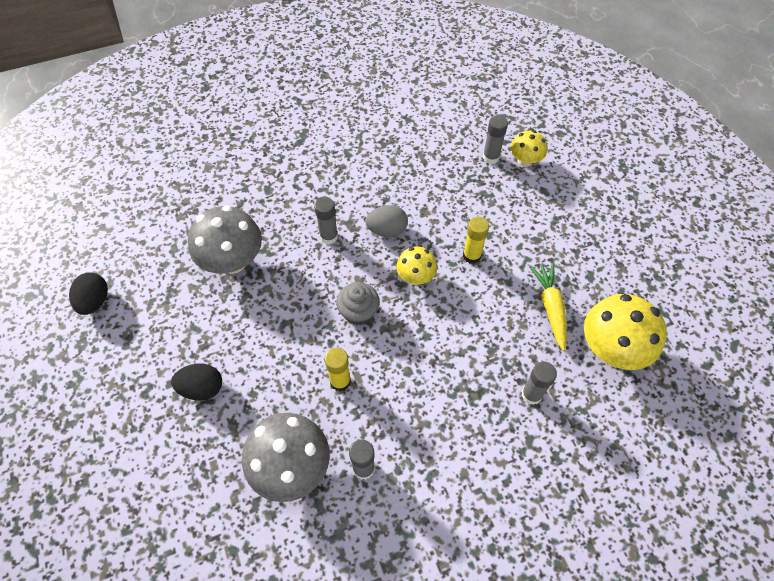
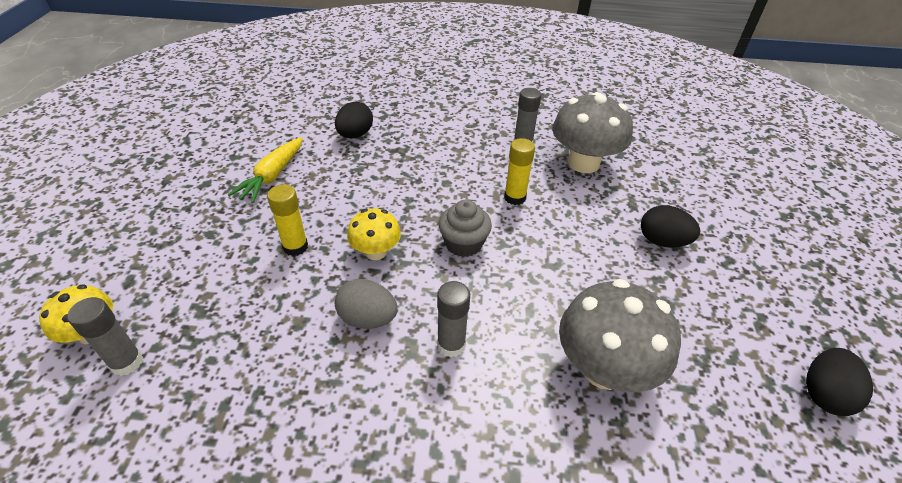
camera: 155 degrees left, 15 degrees down
(531, 394) = (355, 135): grey glue stick -> black egg
(611, 348) = (260, 135): yellow mushroom -> none

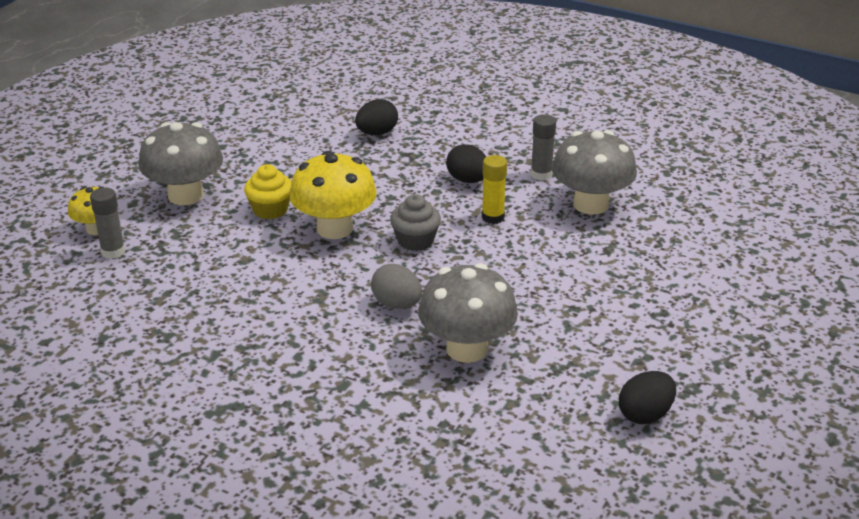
camera: 25 degrees right, 10 degrees down
(190, 254) = (185, 195): none -> grey mushroom
(272, 176) = (280, 152): yellow carrot -> none
(295, 247) = (270, 210): yellow glue stick -> yellow cupcake
(367, 319) = (299, 270): grey egg -> grey egg (397, 304)
(376, 252) = (335, 228): yellow mushroom -> yellow mushroom, size x1.76
(451, 345) = (353, 303): grey glue stick -> none
(662, 241) = (608, 283): black egg -> black egg (468, 180)

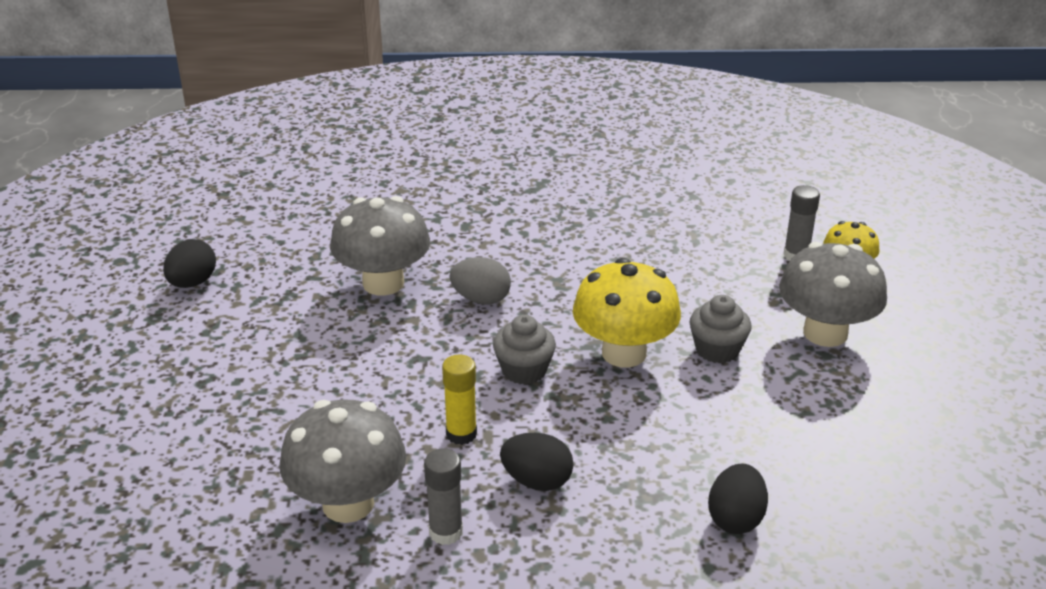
camera: 150 degrees right, 0 degrees up
(270, 210) = (717, 350): yellow cupcake -> grey cupcake

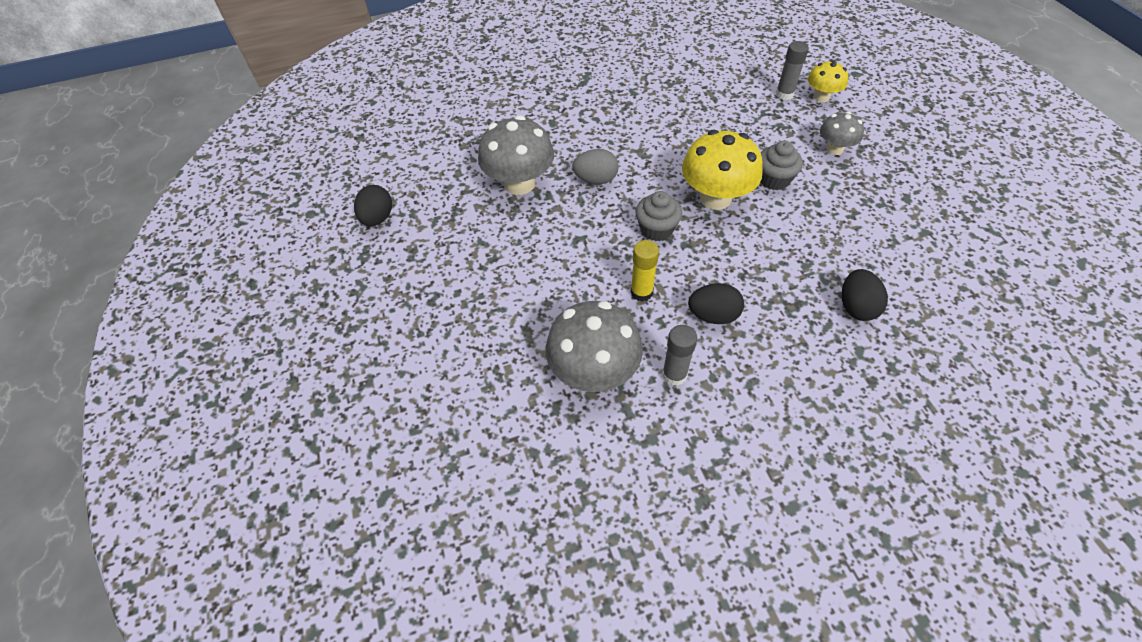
camera: 15 degrees left, 20 degrees up
(825, 333) = (834, 149): grey mushroom -> grey mushroom, size x0.57

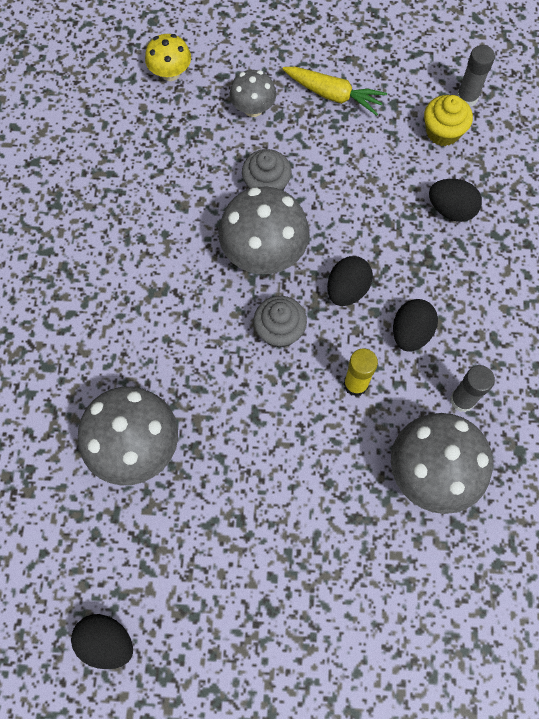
camera: 70 degrees left, 15 degrees up
(596, 179) = (174, 359): grey egg -> none
(715, 198) = (264, 253): yellow mushroom -> grey mushroom
(721, 259) = (347, 290): none -> black egg
(784, 94) = (145, 103): grey glue stick -> grey glue stick (467, 98)
(893, 190) = (333, 95): none -> yellow carrot
(930, 275) = (442, 132): none -> yellow cupcake

